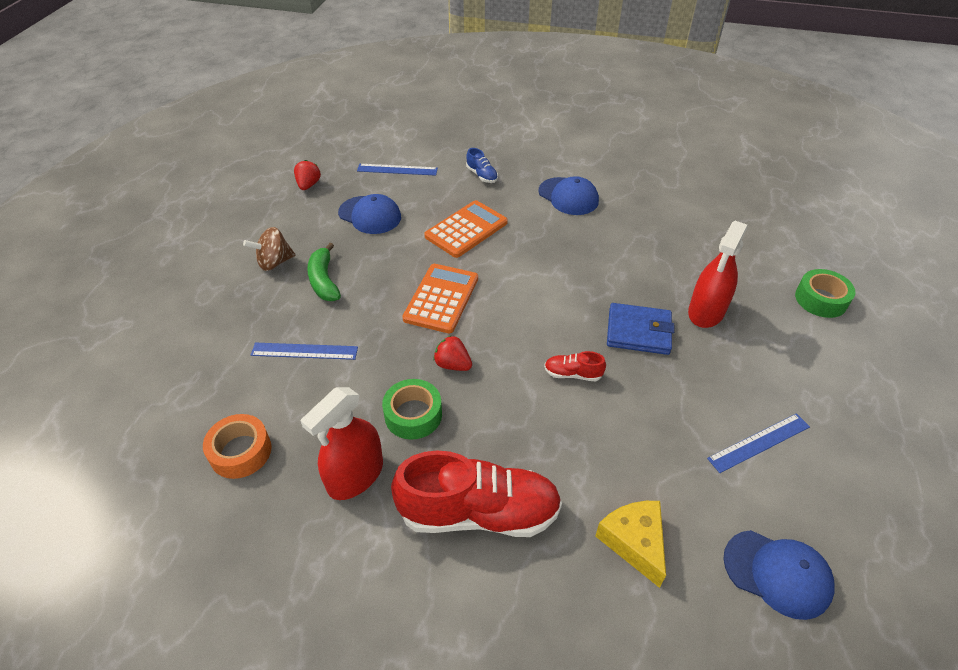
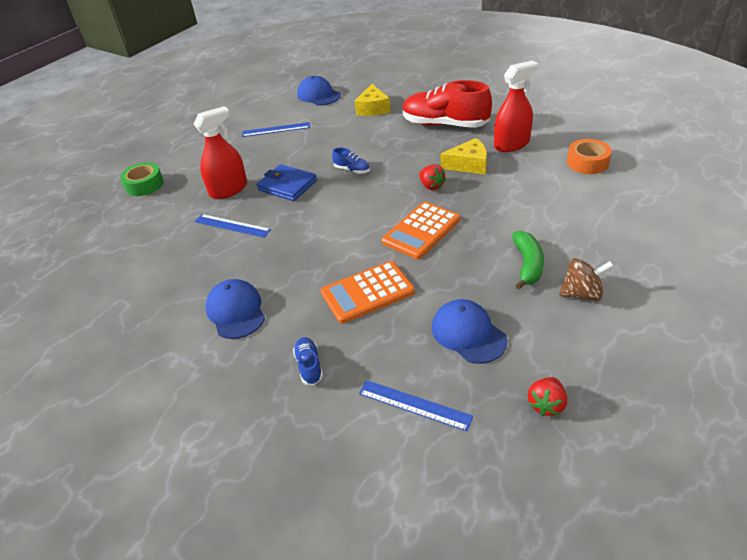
camera: 155 degrees left, 5 degrees down
(304, 351) = (545, 211): blue ruler -> blue ruler (232, 226)
(413, 415) = (469, 165): green tape -> yellow cheese
(573, 374) = (352, 170): red shoe -> blue shoe

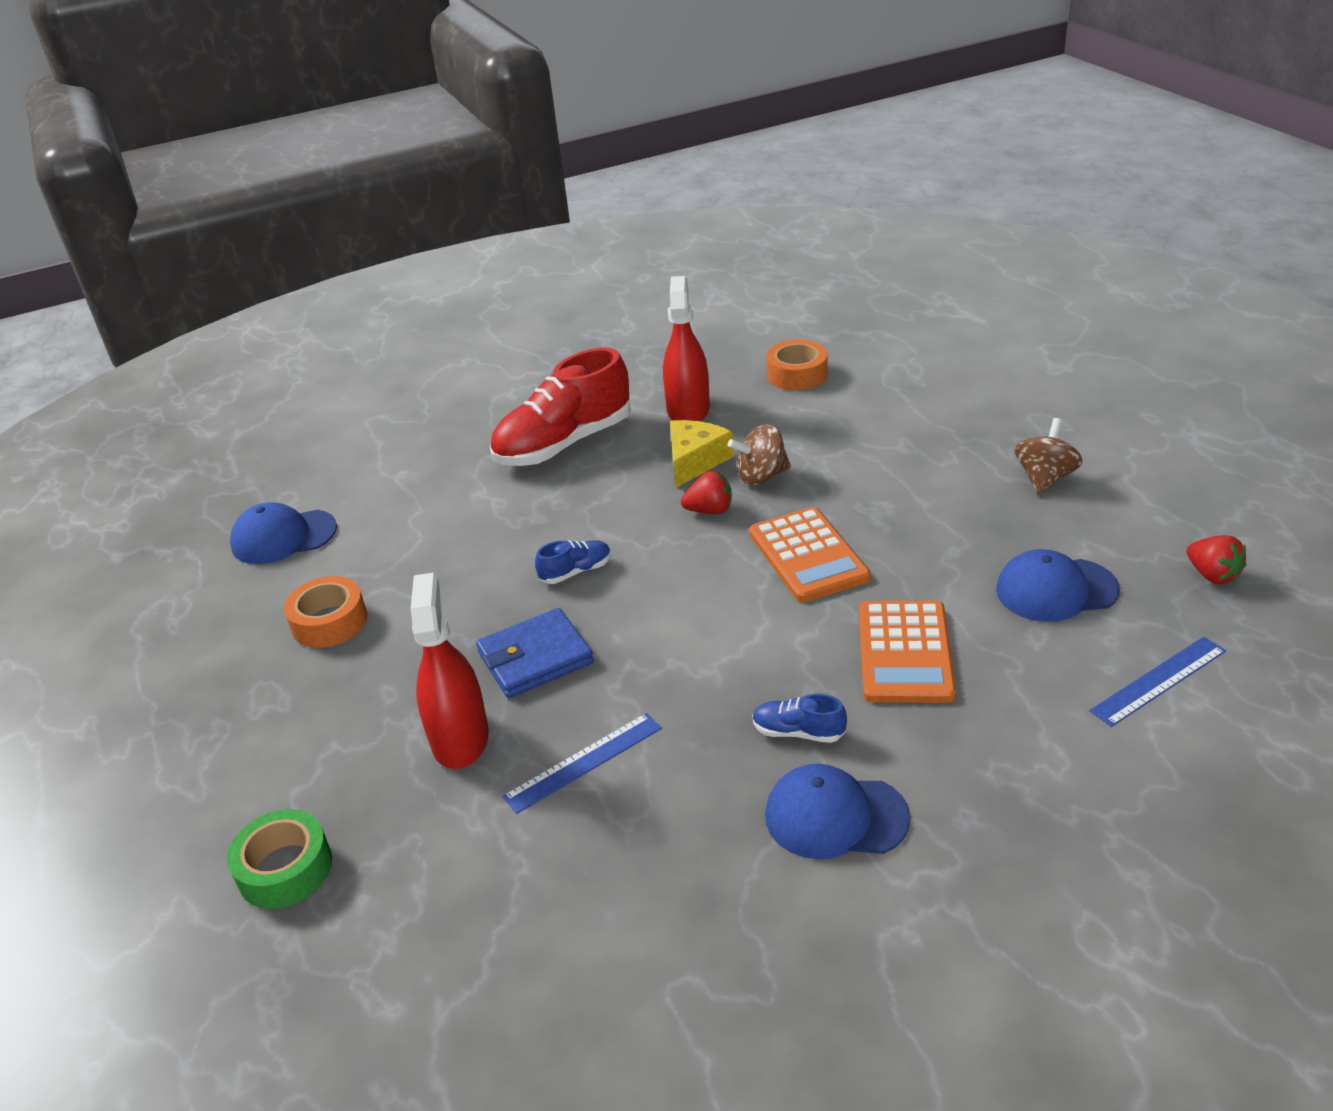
camera: 60 degrees left, 5 degrees down
(276, 129) = (329, 622): blue ruler -> orange tape
(309, 366) = (1024, 762): blue shoe -> blue shoe (798, 732)
(373, 108) = (419, 493): yellow cheese -> none
(476, 189) = (761, 476): none -> brown spinning top
(527, 265) = (960, 496): green banana -> none

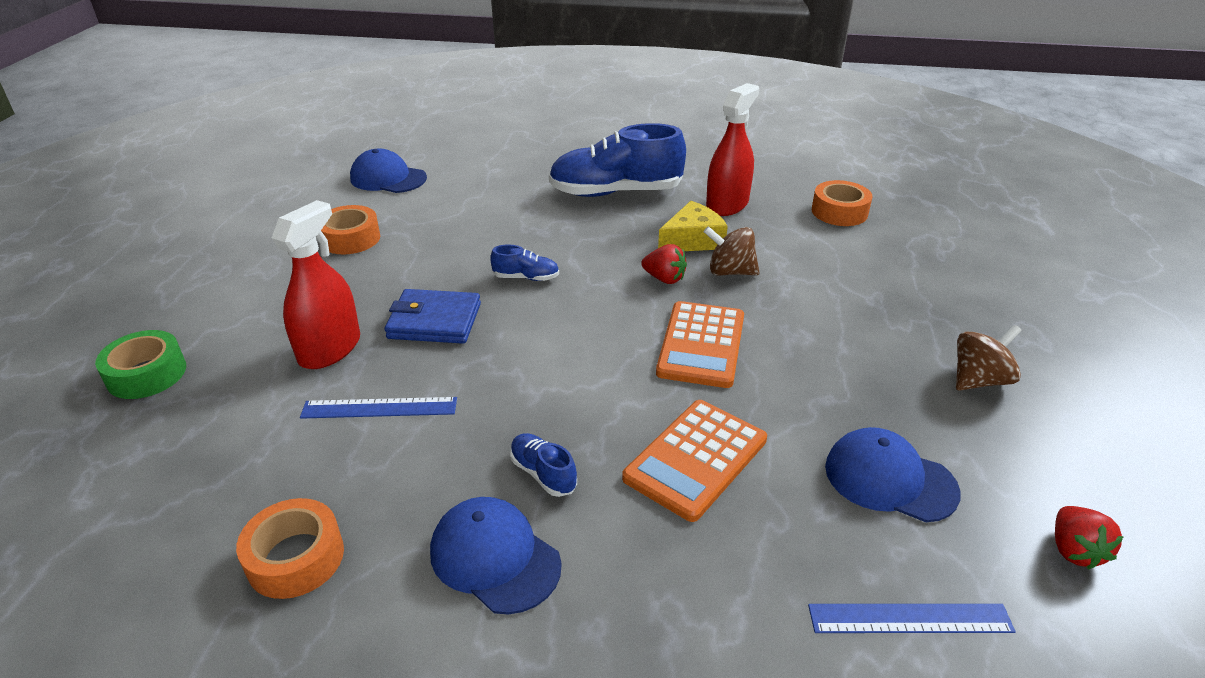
camera: 30 degrees right, 0 degrees up
(564, 444) = (616, 192): red shoe -> blue shoe
(670, 919) = (295, 558): none -> orange tape

